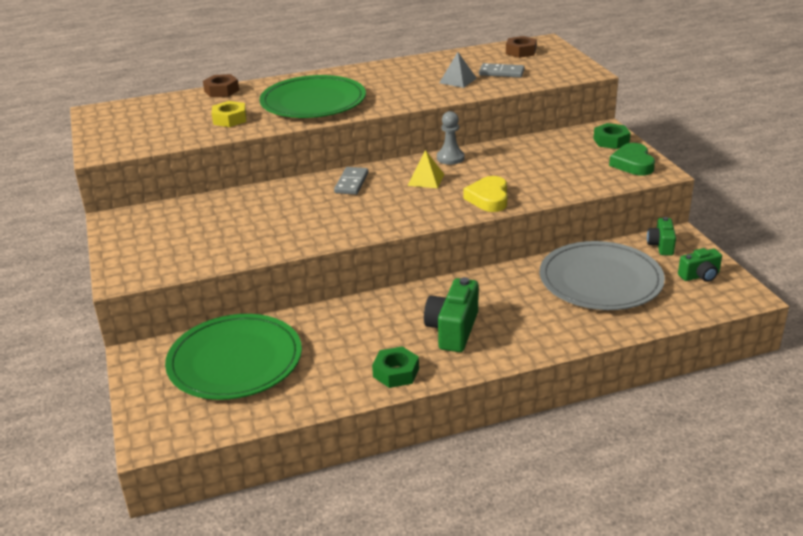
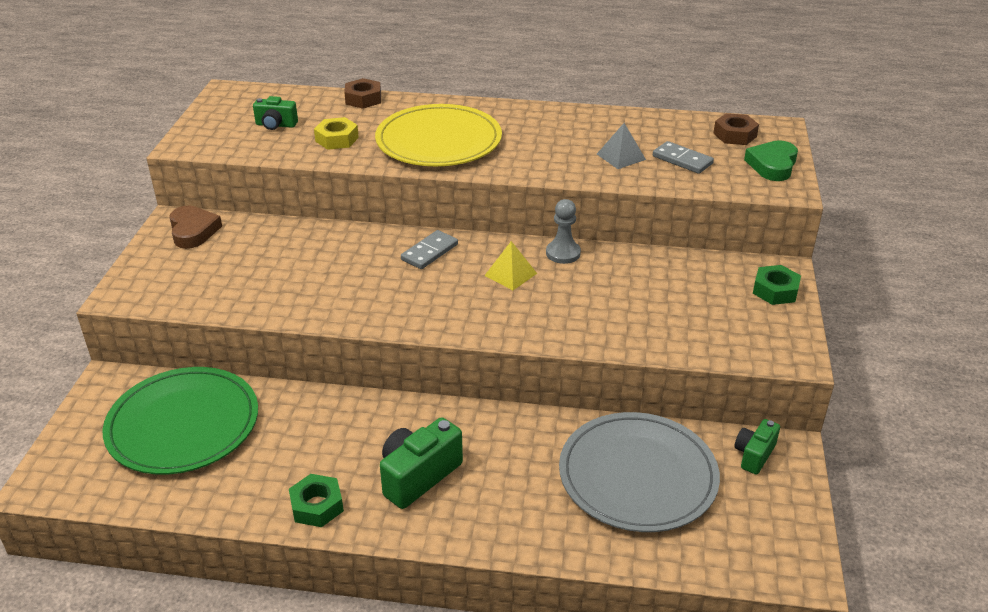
camera: 25 degrees right, 5 degrees up
(139, 221) = (193, 231): none -> brown heart
(313, 102) = (438, 141): green plate -> yellow plate
(488, 198) = (556, 324): yellow heart -> none
(632, 164) = (772, 334): green heart -> green heart (772, 165)
(700, 276) = (766, 518): green camera -> green camera (276, 125)

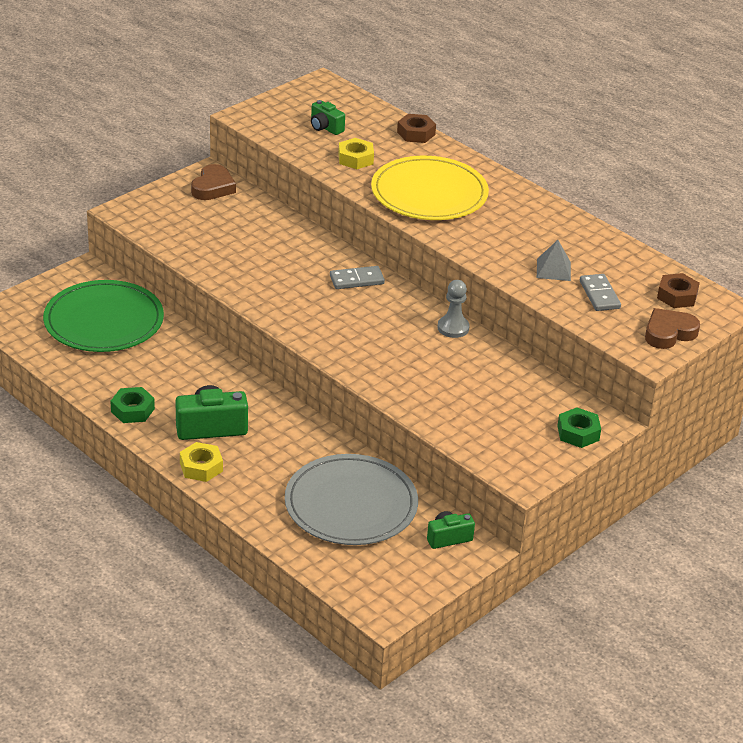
camera: 35 degrees right, 0 degrees up
(457, 526) = (201, 467): none -> yellow nut
(510, 274) = (394, 323): yellow pyramid -> none
(772, 165) = (669, 333): green heart -> brown heart

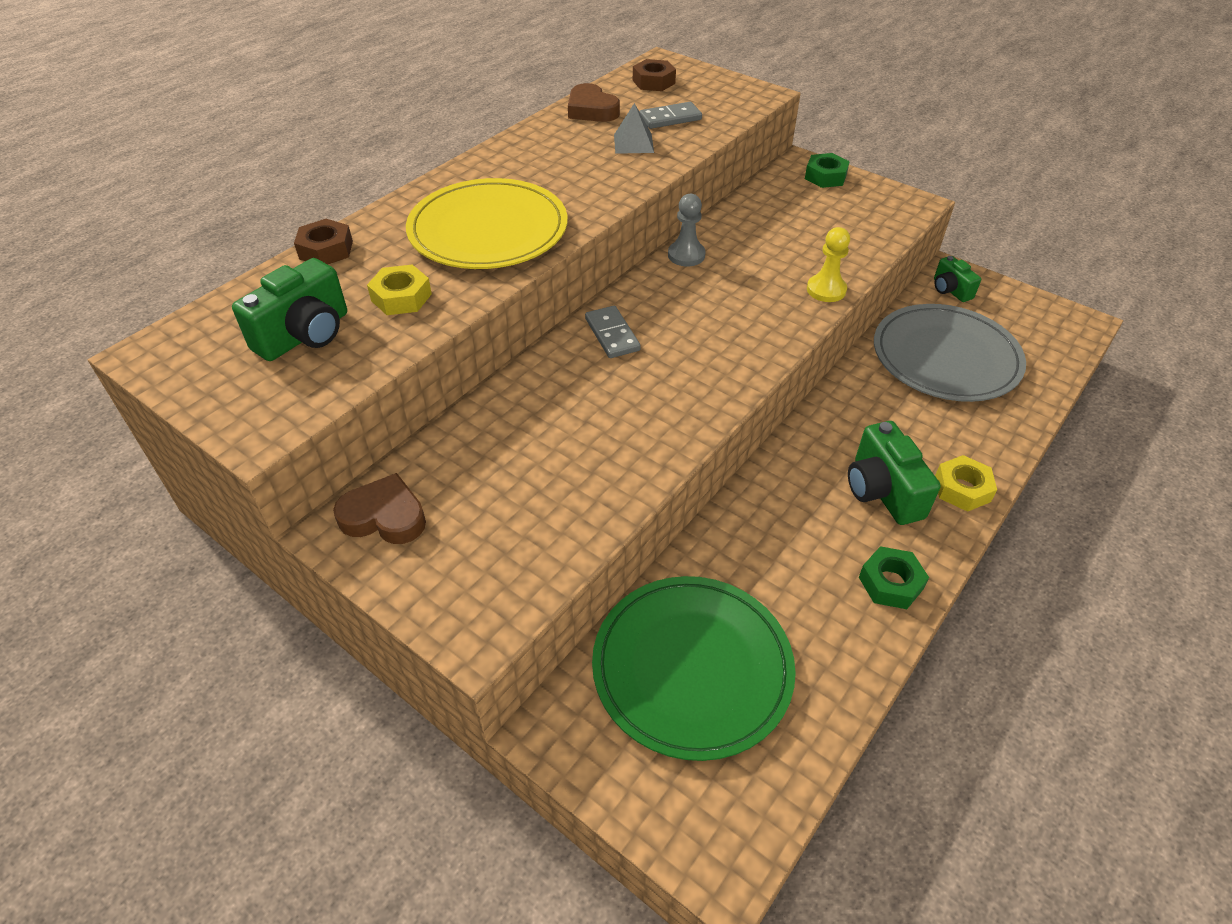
camera: 95 degrees left, 10 degrees up
(325, 127) = (305, 335): green camera -> green camera, size x1.65
(391, 391) = (826, 290): none -> yellow pawn
(669, 333) = (718, 85): brown heart -> brown heart (591, 110)

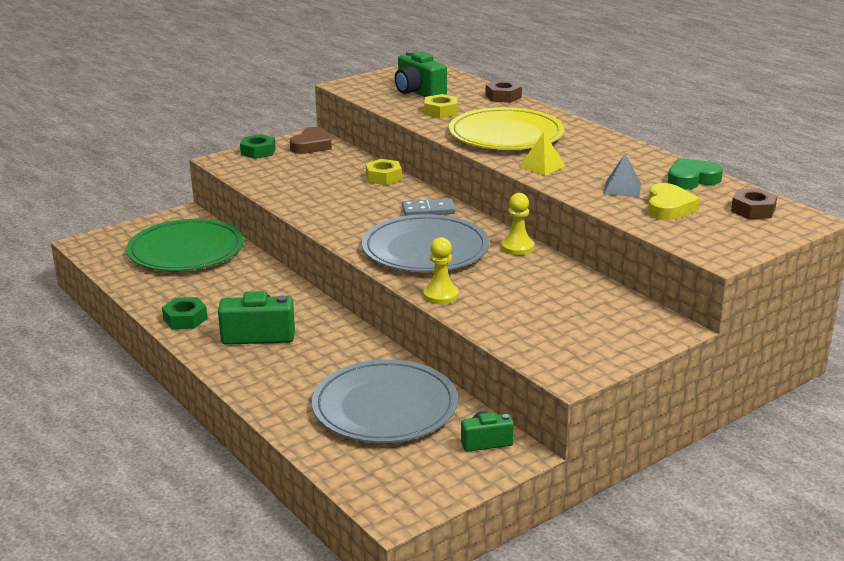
camera: 105 degrees right, 20 degrees down
(590, 194) = (542, 166): none -> yellow pyramid
(591, 110) = (692, 179): brown heart -> green heart
(670, 118) = (669, 207): grey domino -> yellow heart
(686, 255) = (517, 247): grey pawn -> yellow pawn
(724, 318) = (425, 249): none -> grey plate
(825, 176) = (638, 336): green nut -> green nut (258, 152)
(962, 489) = (236, 368): yellow nut -> yellow nut (383, 177)

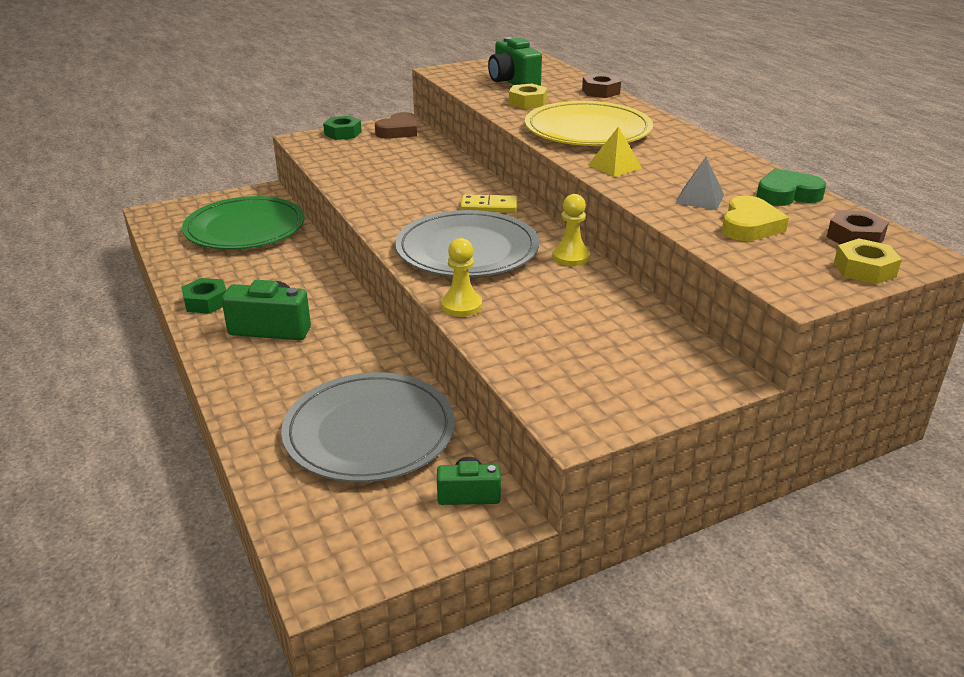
camera: 10 degrees right, 5 degrees up
(383, 177) = (457, 168): yellow nut -> yellow nut (864, 269)
(428, 210) = (489, 206): grey domino -> yellow domino

